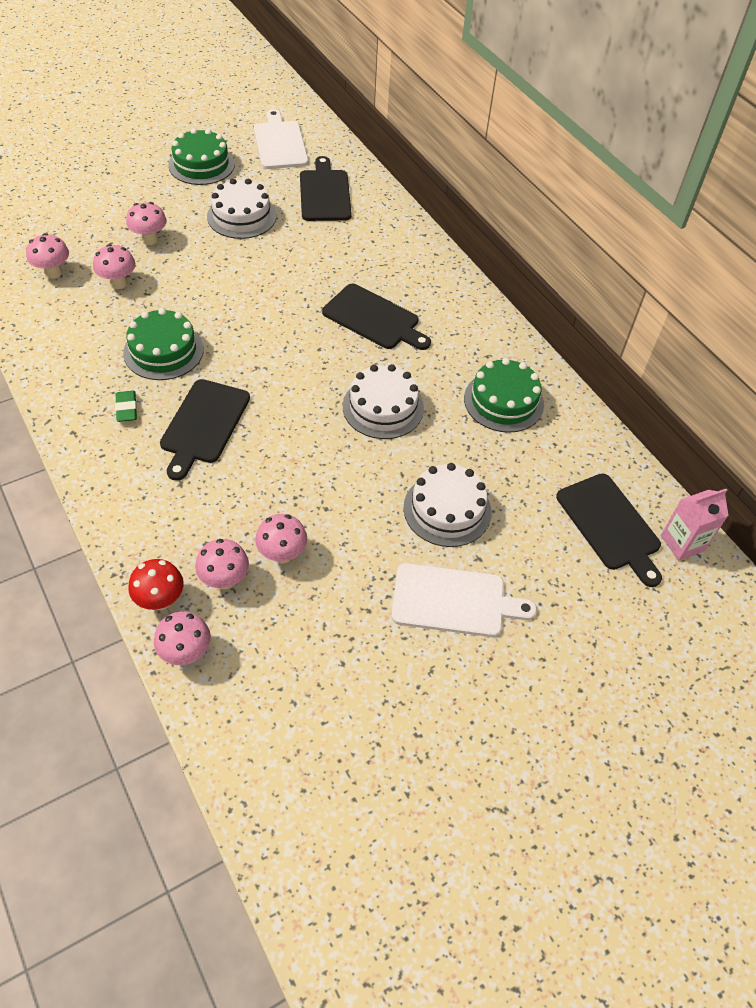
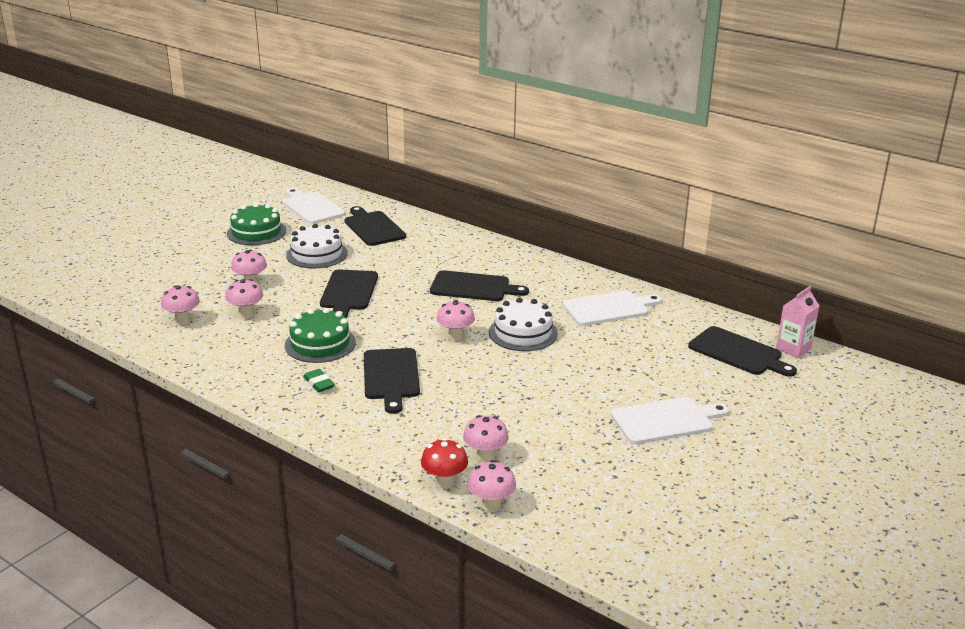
camera: 20 degrees left, 25 degrees down
(239, 284) = (349, 292): none -> black cutting board
(282, 554) = (517, 431): pink mushroom -> pink mushroom (455, 336)
(447, 509) = (618, 374): white cake -> none
(503, 401) = (608, 308): green cake -> white cutting board

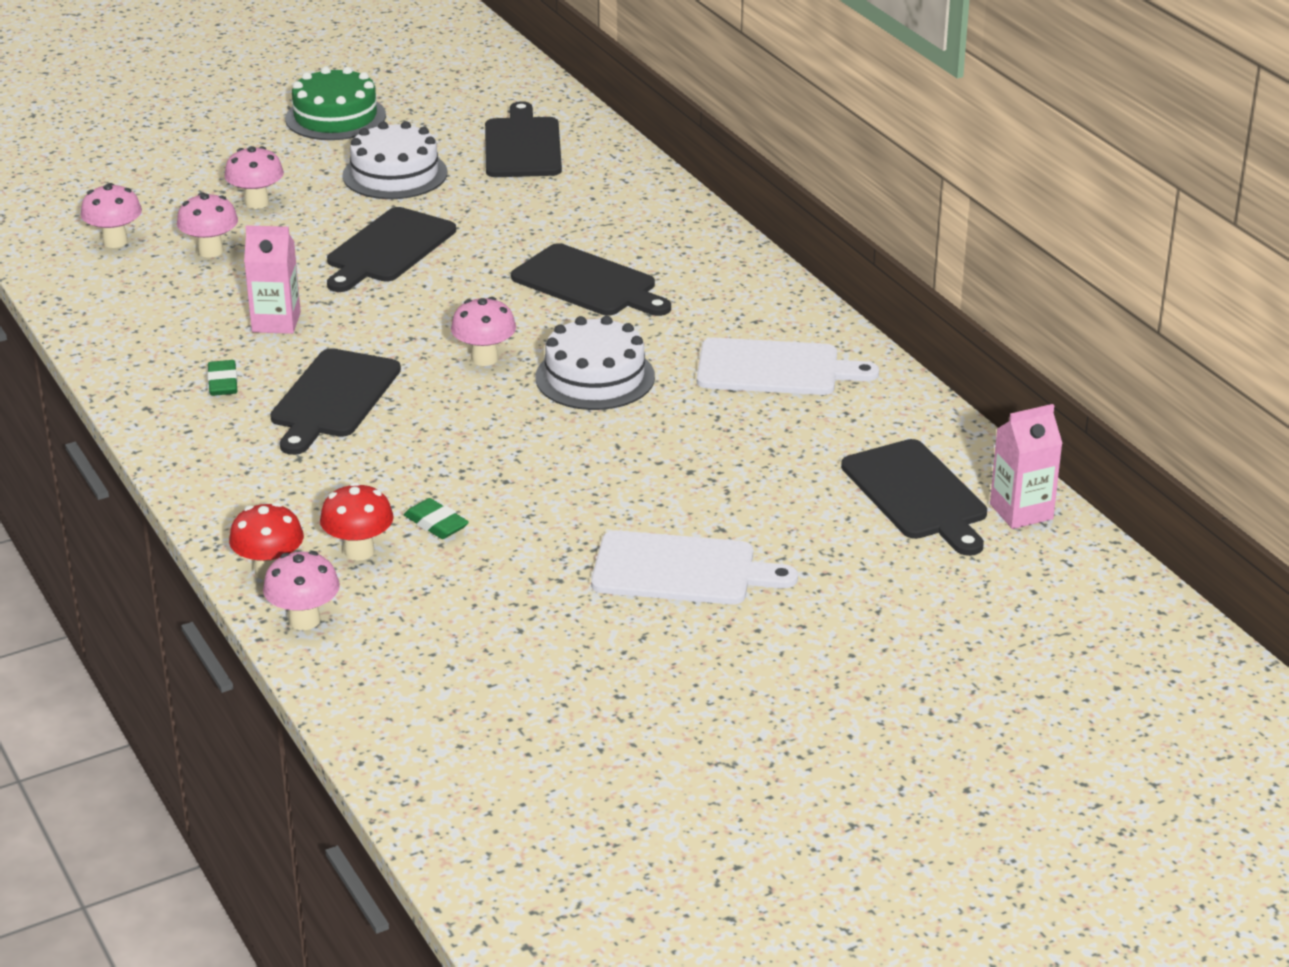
camera: 25 degrees right, 5 degrees up
(311, 207) = (456, 90): white cutting board -> none
(320, 344) = (276, 322): green cake -> pink carton
(485, 457) = (359, 551): pink mushroom -> red mushroom
(514, 430) = (436, 524): none -> green eraser

